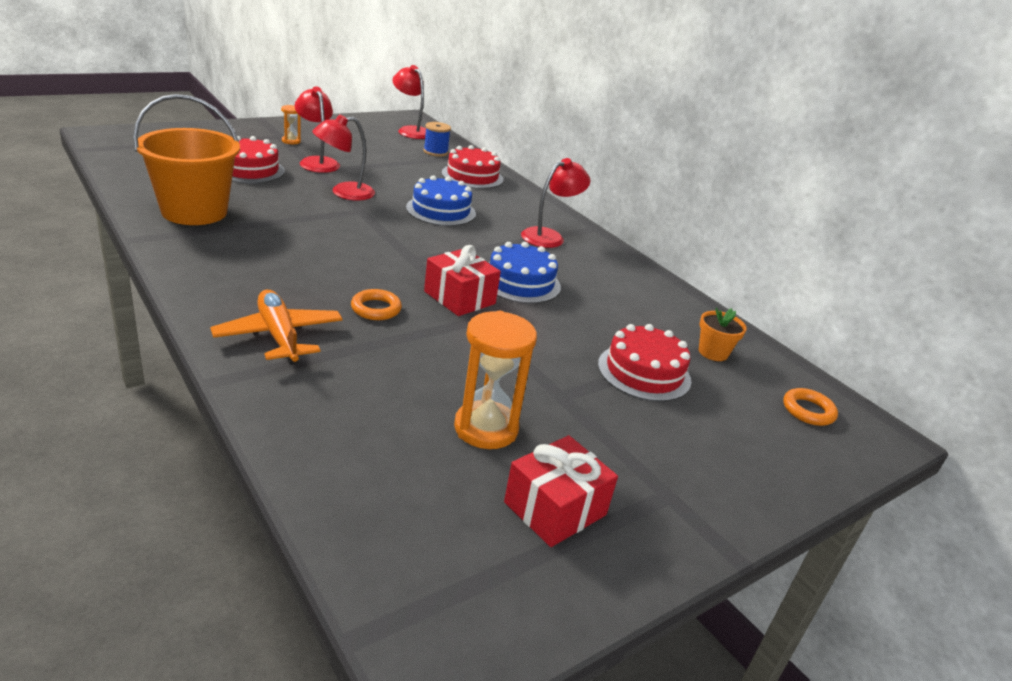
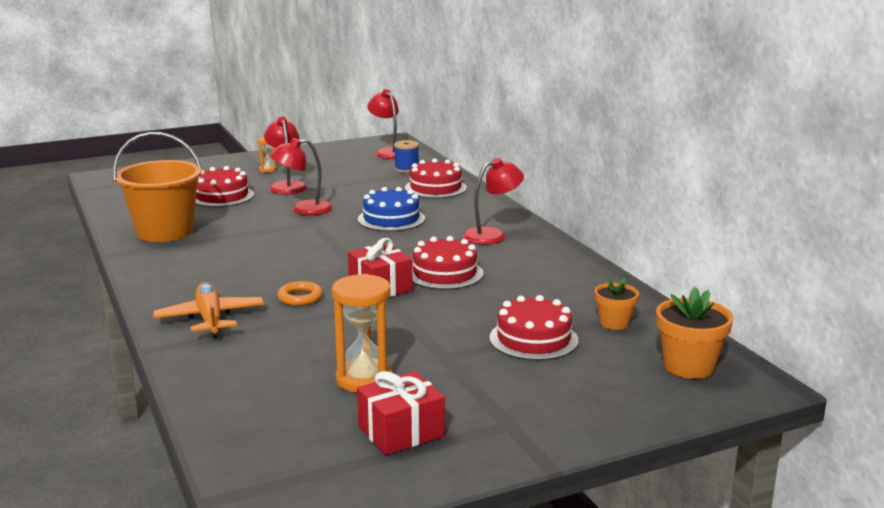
camera: 15 degrees right, 10 degrees down
(520, 282) = (444, 273): blue cake -> red cake
(808, 411) = (688, 366): orange ring -> orange flower pot

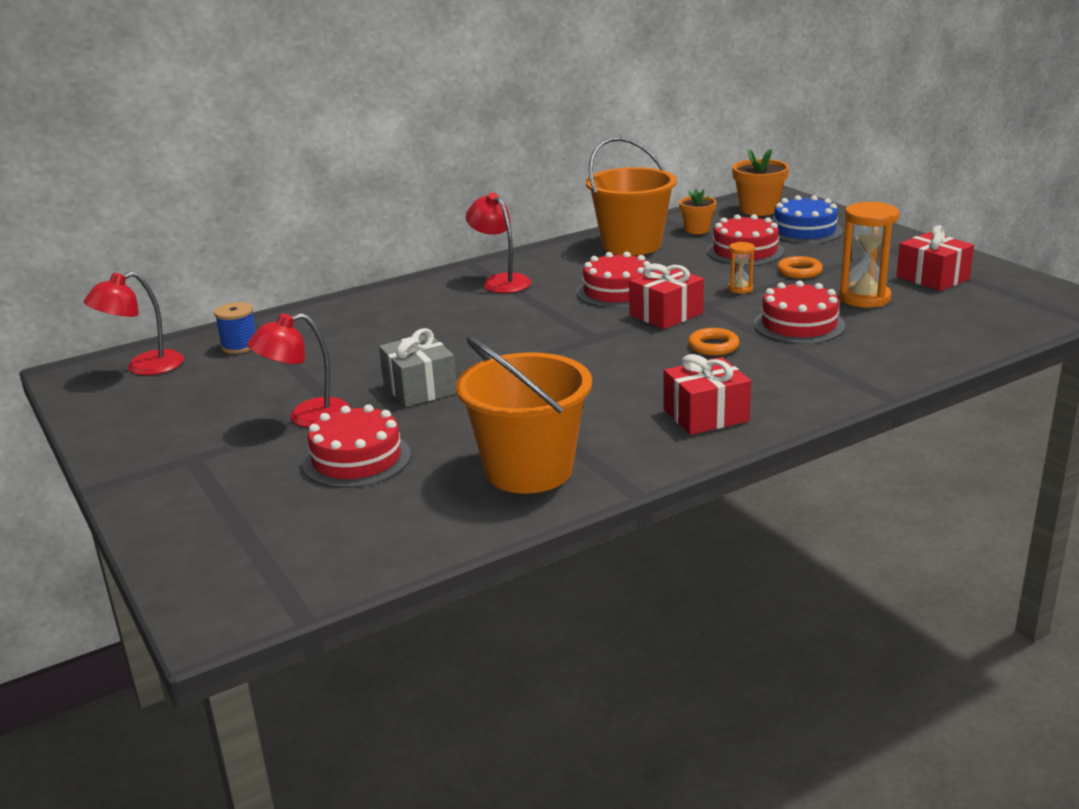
camera: 95 degrees left, 5 degrees up
(185, 282) = (705, 415): none -> red gift
(210, 319) = (794, 381): orange plane -> none
(267, 170) = (215, 446): orange hourglass -> orange hourglass (740, 289)
(303, 209) = (420, 388): red lamp -> grey gift
(391, 219) = (454, 332): blue cake -> blue cake (804, 231)
(435, 188) = (330, 321): red cake -> red cake (799, 325)
(458, 358) = (799, 271): none -> orange ring
(571, 288) = (631, 245): none -> orange bucket

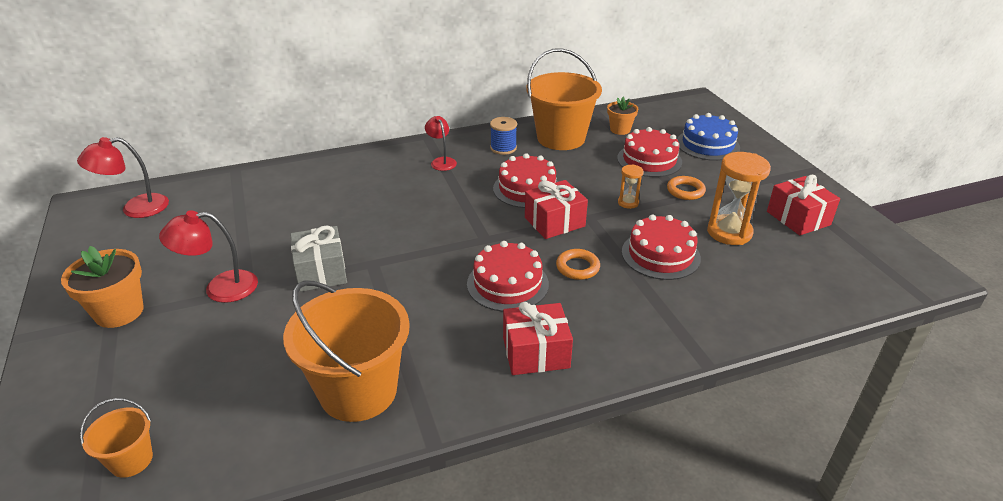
camera: 10 degrees right, 10 degrees up
(240, 346) = (215, 198): blue spool -> blue spool (503, 148)
(308, 556) = (131, 460): none -> orange bucket
(357, 459) = (231, 347): red cake -> red cake (507, 284)
(500, 281) = (441, 161): red lamp -> red lamp, size x0.66
(758, 210) = (679, 115): orange flower pot -> orange flower pot (119, 312)

